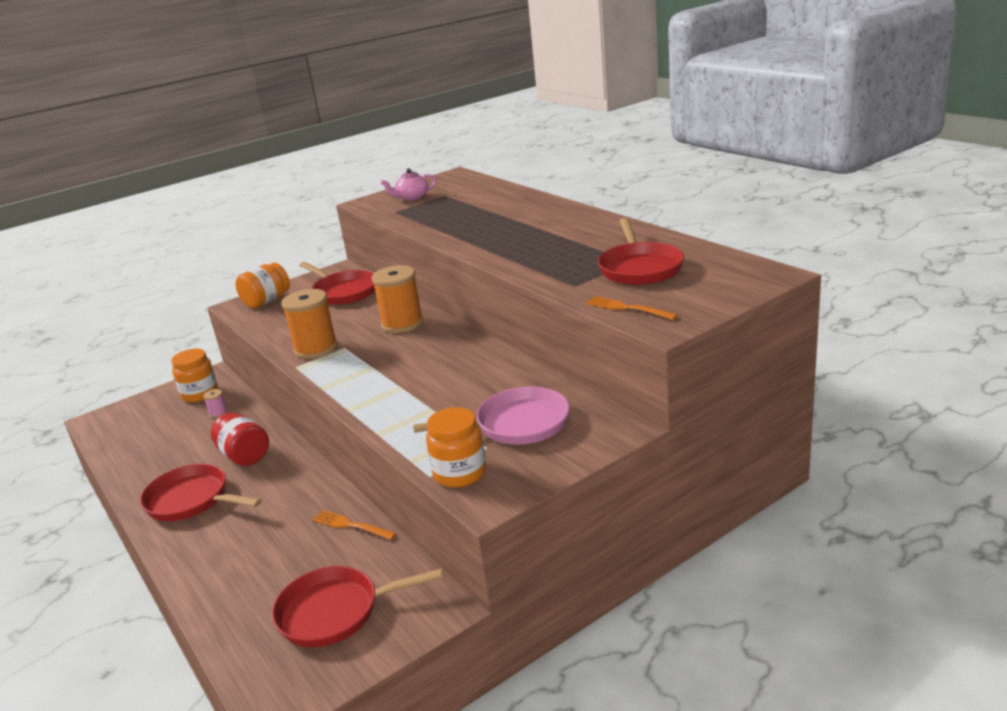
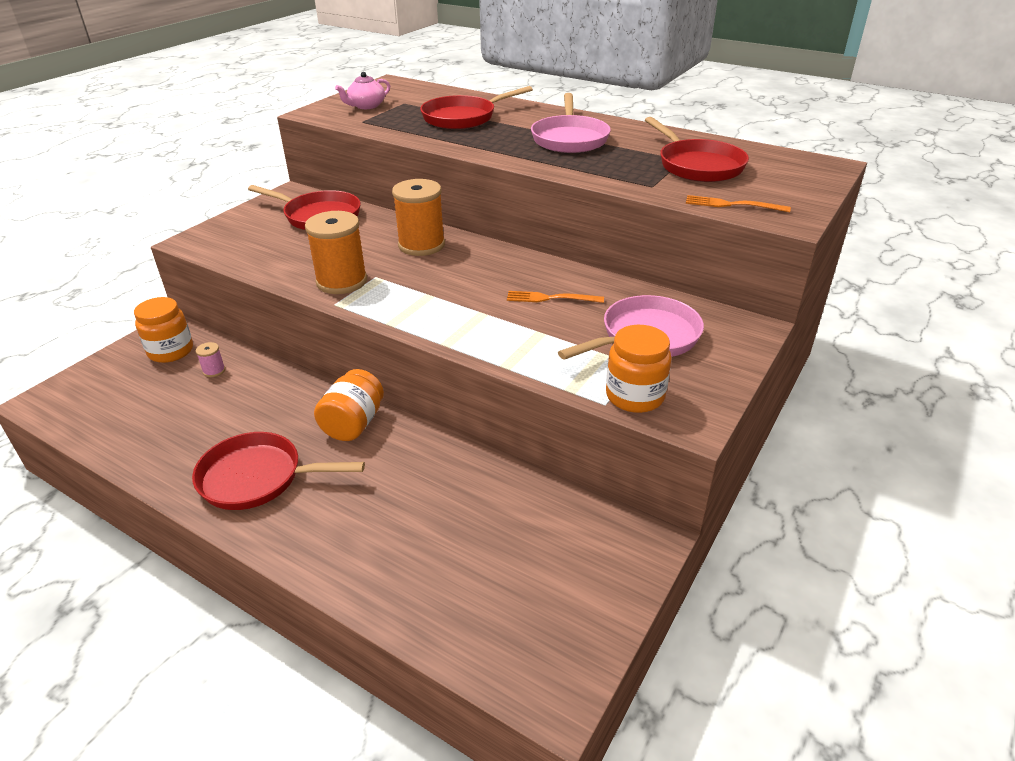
camera: 25 degrees left, 10 degrees up
(244, 456) = (287, 415): red jar -> none
(267, 301) = (228, 233): orange jar -> orange jar (353, 424)
(335, 612) = (537, 571): red pan -> red pan (463, 118)
(350, 525) = (478, 472): orange fork -> orange fork (550, 298)
(551, 235) = (569, 139): none -> pink pan

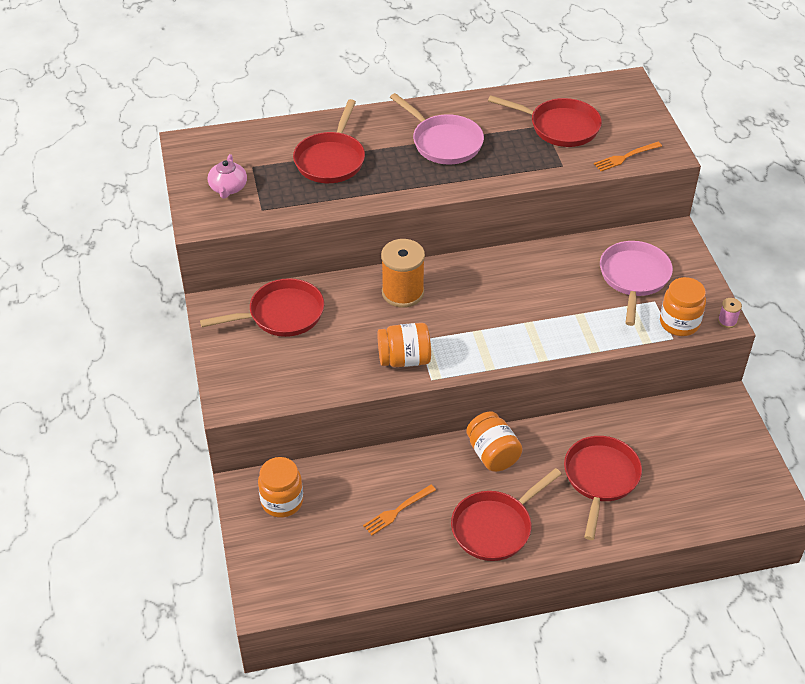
camera: 45 degrees left, 10 degrees up
(214, 371) = (341, 490): pink spool -> pink spool (727, 321)
(342, 281) = (404, 359): orange spool -> orange jar
(406, 511) = (600, 478): none -> red pan
(550, 298) = (547, 284): orange fork -> orange fork (397, 511)

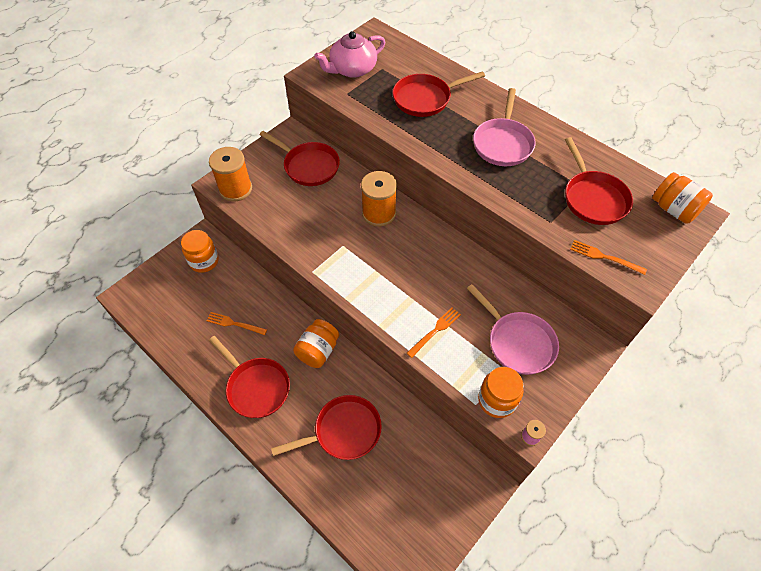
camera: 55 degrees right, 10 degrees up
(228, 188) = (352, 69): pink teapot -> pink teapot, size x1.59
(254, 391) = (235, 189): none -> orange spool
(404, 359) = (319, 247): orange jar -> orange jar (673, 209)
(495, 527) = (256, 387): red pan -> red pan turned 150 degrees counterclockwise
(577, 324) = (435, 330): none -> orange fork
(634, 278) = (518, 342): pink pan -> pink pan turned 75 degrees clockwise

